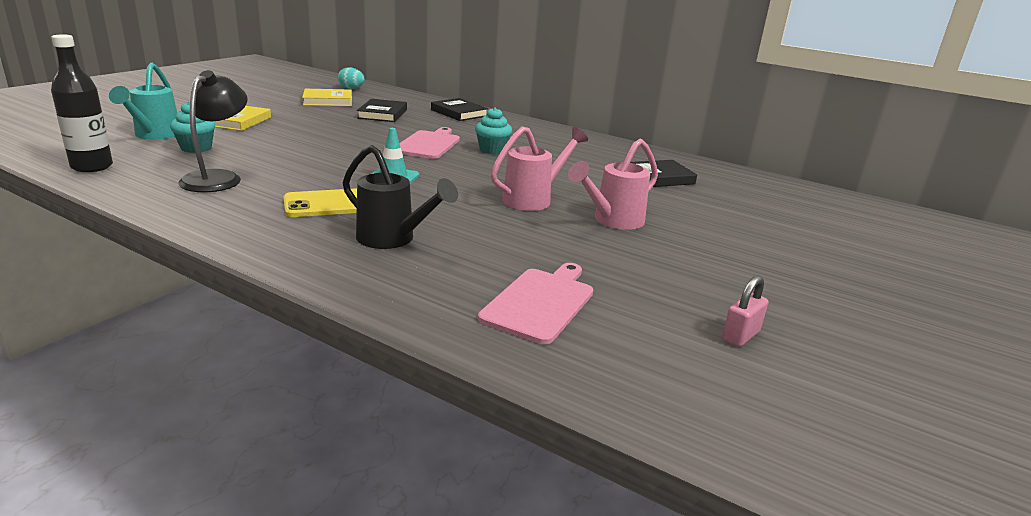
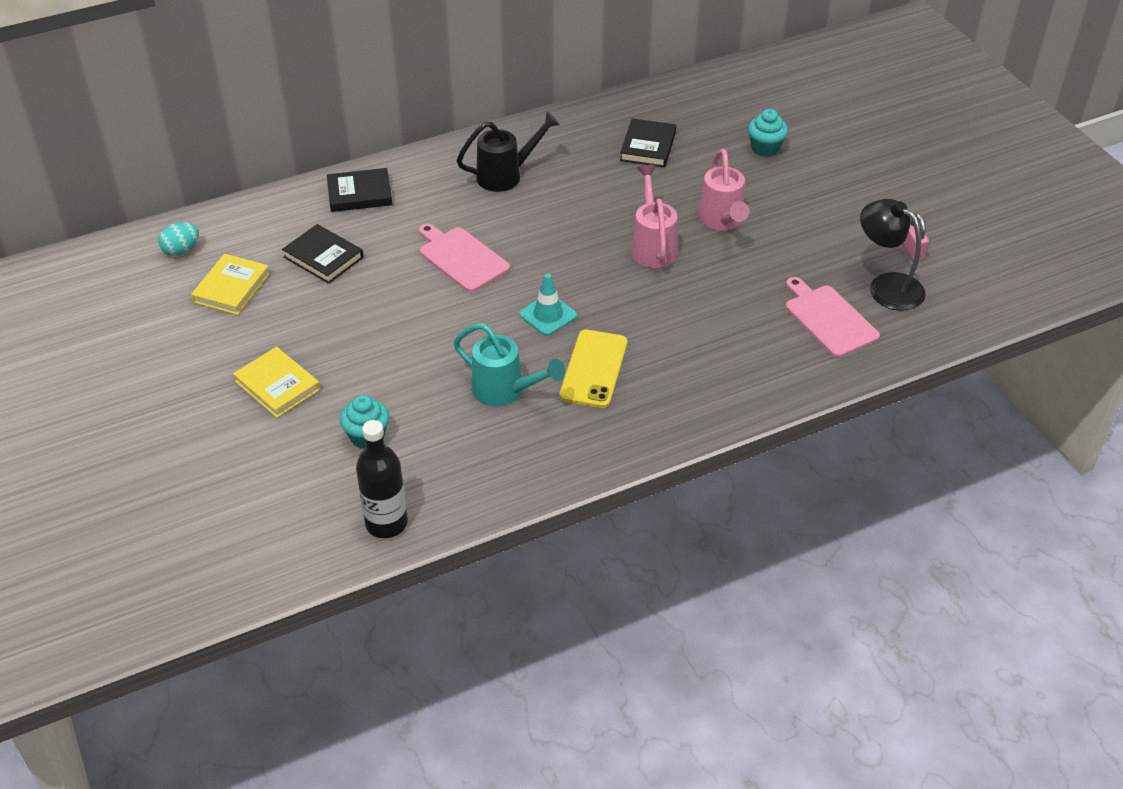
camera: 55 degrees left, 20 degrees up
(154, 135) = (294, 464): turquoise watering can -> turquoise watering can (505, 391)
(218, 178) = (478, 434): black lamp -> black lamp (886, 286)
(393, 239) = (689, 357): black watering can -> black watering can (506, 175)
(492, 150) = (508, 219): turquoise cupcake -> turquoise cupcake (765, 148)

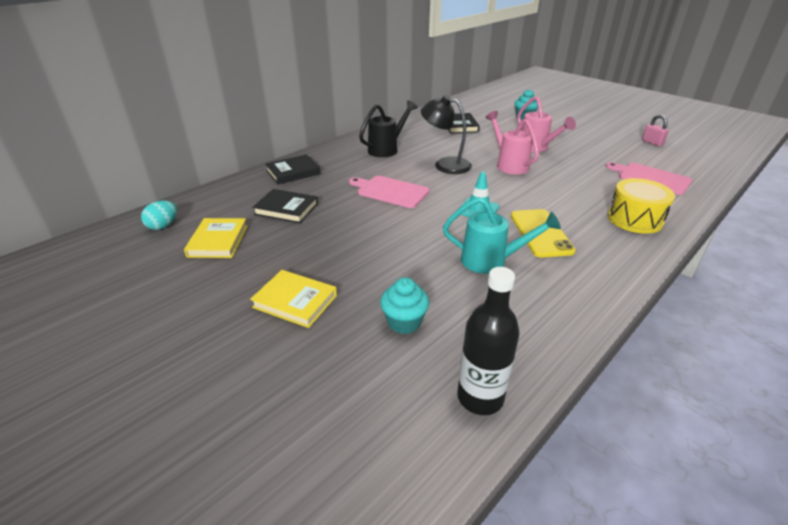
camera: 20 degrees left, 10 degrees down
(730, 379) = (634, 219): none -> yellow drum
(886, 286) = (660, 158): black lamp -> black lamp (445, 164)

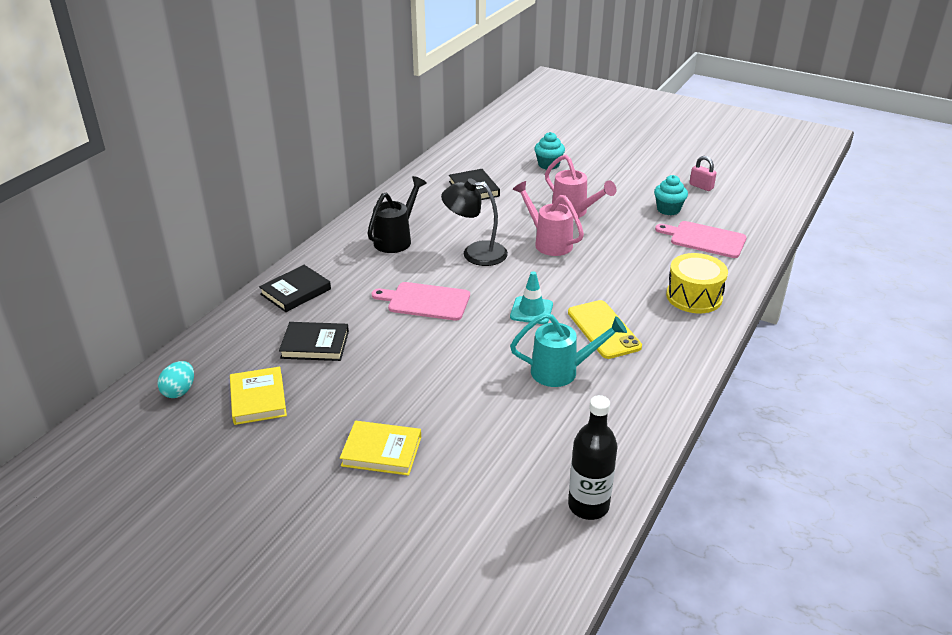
camera: 15 degrees left, 0 degrees up
(404, 322) = (498, 452): turquoise cupcake -> turquoise cupcake (668, 209)

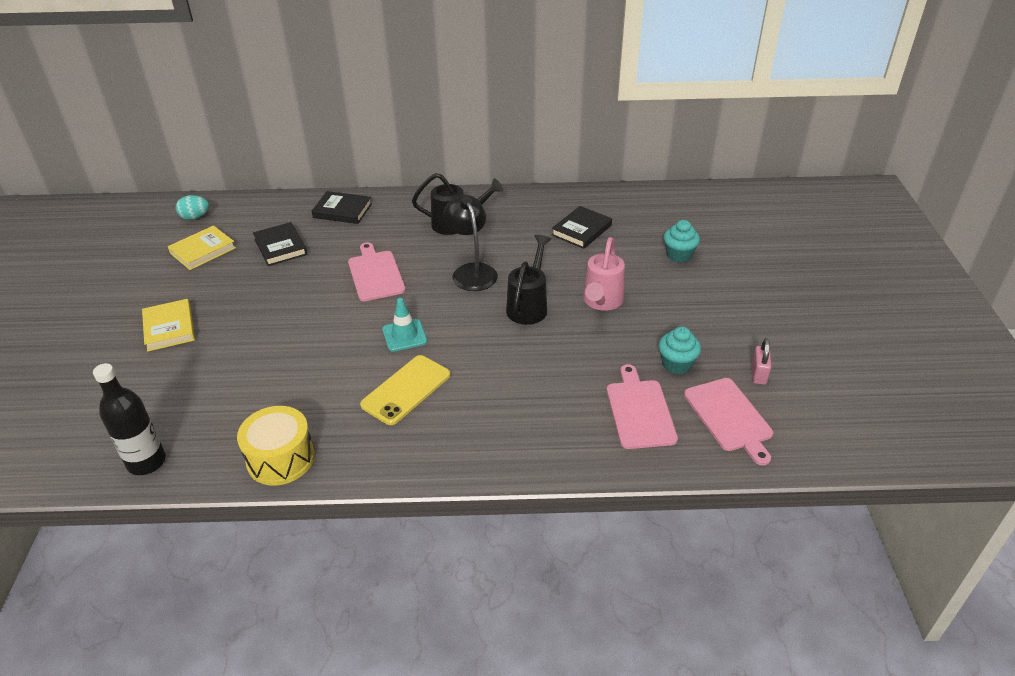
camera: 60 degrees right, 5 degrees up
(548, 242) = (529, 305): pink watering can -> black watering can
(563, 371) = (323, 386): turquoise watering can -> none
(694, 297) = (513, 436): yellow drum -> yellow drum (280, 458)
(734, 211) = (729, 417): none -> pink cutting board

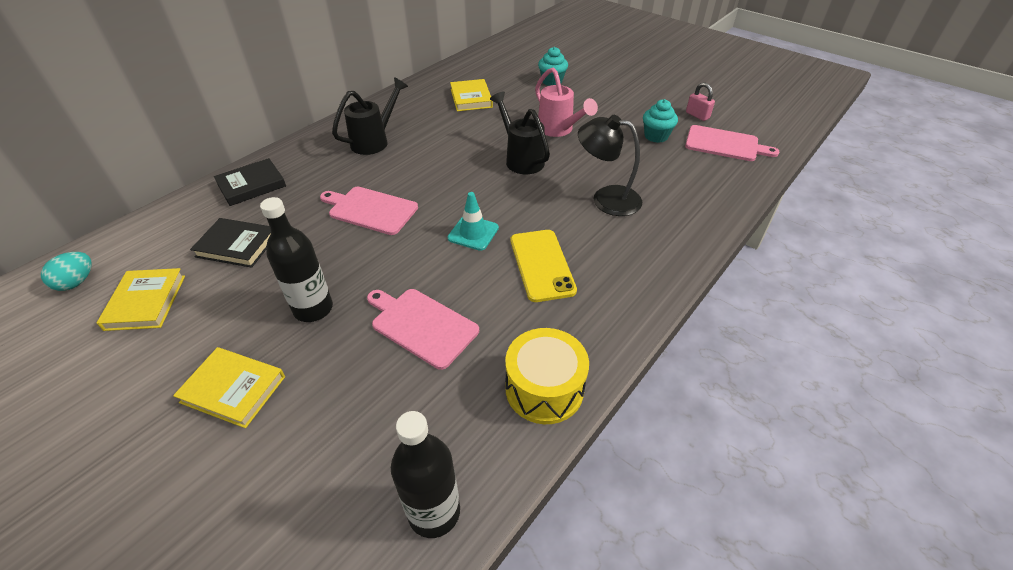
camera: 50 degrees left, 5 degrees up
(257, 314) = (313, 309): none -> black bottle
(471, 271) = (443, 163): black lamp -> black lamp (606, 198)
(581, 230) = (471, 98): black book -> yellow book
(639, 411) = (685, 172): pink cutting board -> pink cutting board (421, 325)

